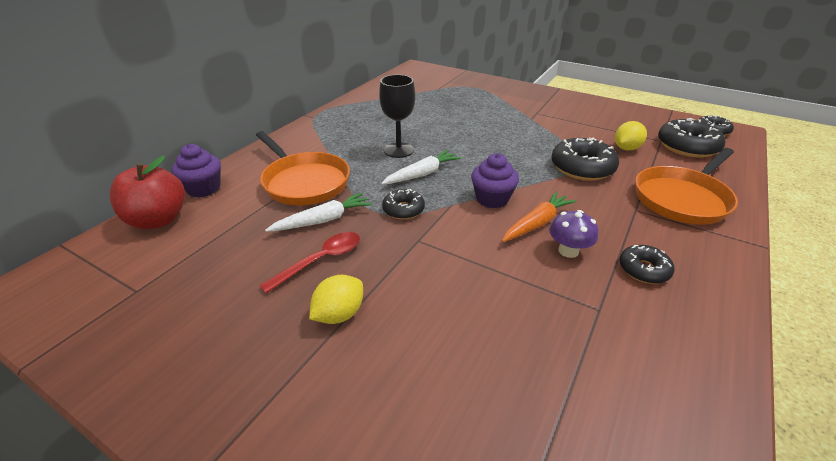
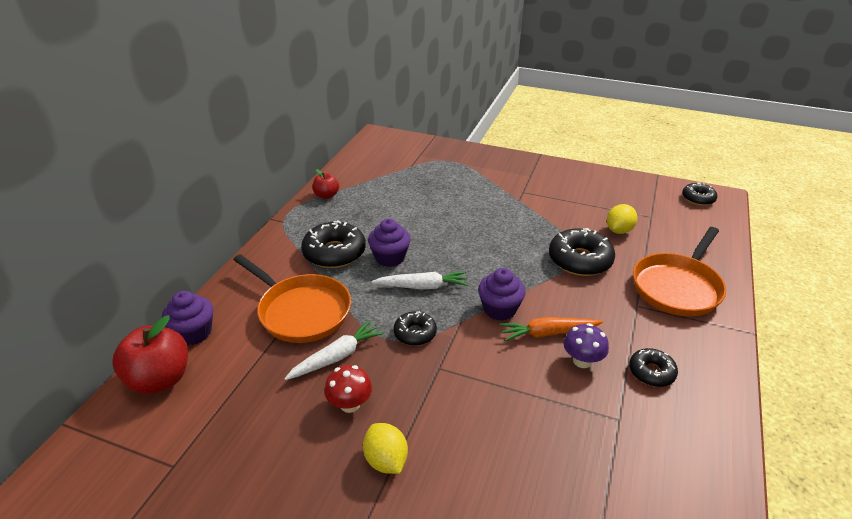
camera: 10 degrees left, 0 degrees up
(321, 260) = (350, 404): red spoon -> red mushroom
(339, 314) = (386, 460): yellow lemon -> yellow lemon turned 60 degrees counterclockwise
(358, 103) = (326, 195): none -> red apple
(398, 150) = (390, 257): black goblet -> purple cupcake
(422, 174) = (422, 286): white carrot -> white carrot turned 45 degrees clockwise
(537, 223) = (548, 333): orange carrot -> orange carrot turned 135 degrees counterclockwise
(687, 146) = (676, 222): black donut -> black donut (334, 253)

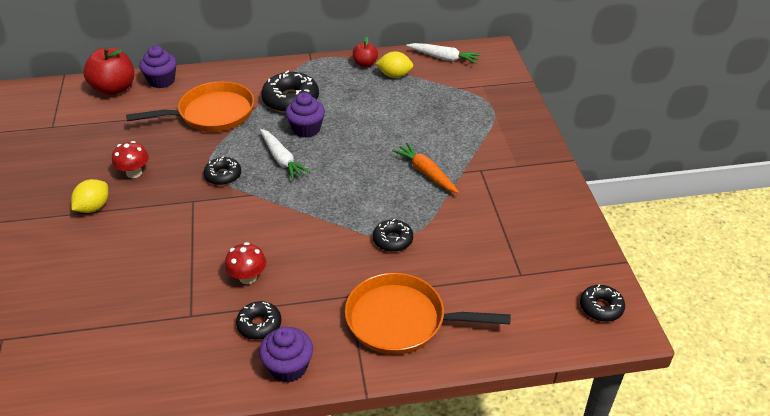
camera: 60 degrees right, 5 degrees up
(301, 311) = (212, 114): orange pan -> orange pan turned 120 degrees counterclockwise
(337, 357) = (175, 149): white carrot -> white carrot (443, 58)
(499, 309) = (282, 210): purple cupcake -> purple cupcake (288, 367)
(548, 333) = (270, 248): orange carrot -> orange carrot (426, 173)
(580, 260) = (393, 240): black donut -> black donut, size x0.58
(582, 361) = (248, 277): purple mushroom -> red mushroom
(619, 230) = (469, 255): yellow lemon -> yellow lemon (394, 75)

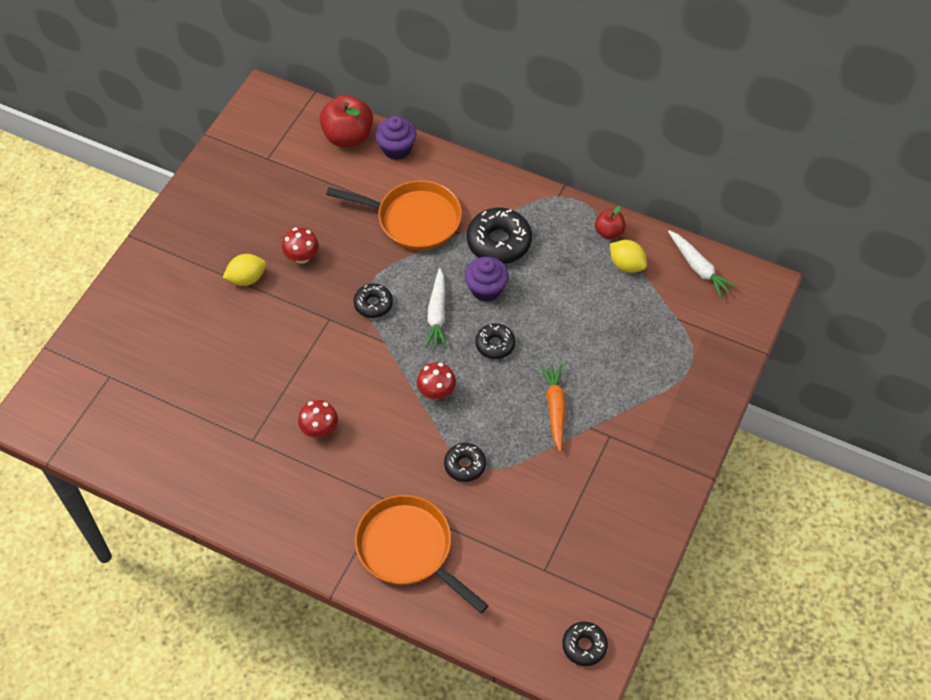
camera: 35 degrees right, 15 degrees up
(259, 325) = (297, 482): black donut -> black donut (495, 344)
(288, 367) = (292, 535): purple cupcake -> none
(326, 205) = (436, 392): none -> red mushroom

